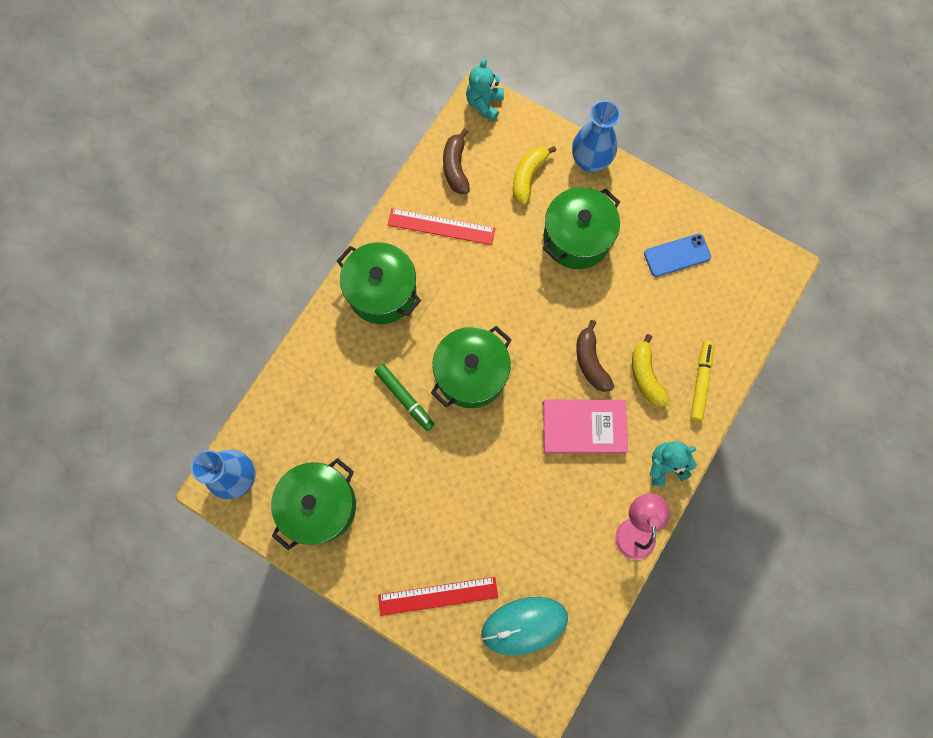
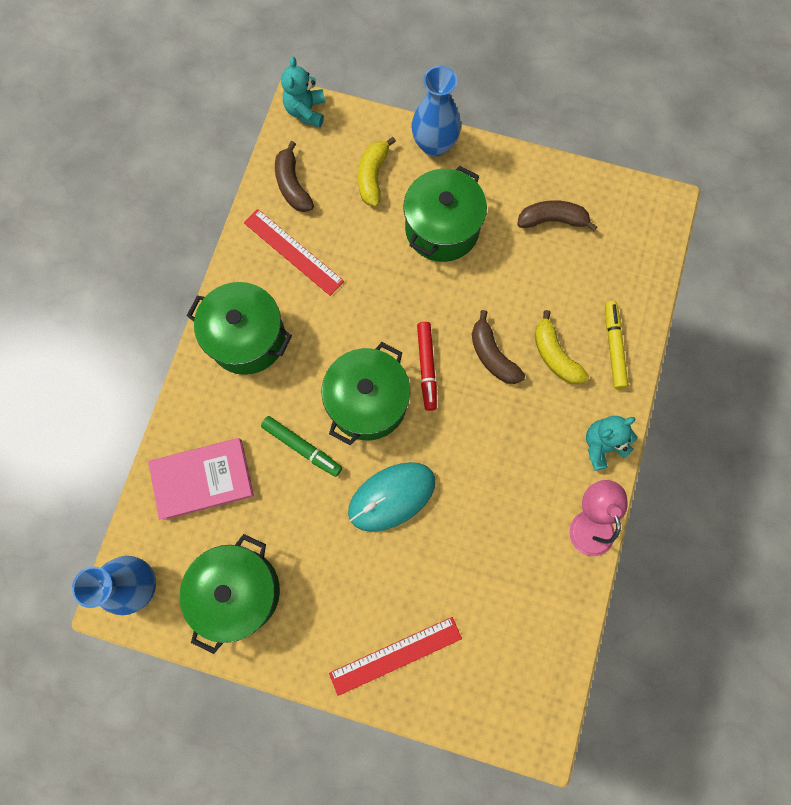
camera: 15 degrees left, 0 degrees up
(441, 226) = (293, 251): red ruler -> red ruler turned 45 degrees clockwise
(524, 625) = (499, 661): turquoise mouse -> turquoise mouse (392, 497)
(530, 357) = (426, 367): none -> red marker
(584, 427) = (504, 427): pink book -> pink book (202, 479)
(677, 255) = (552, 220): blue phone -> brown banana

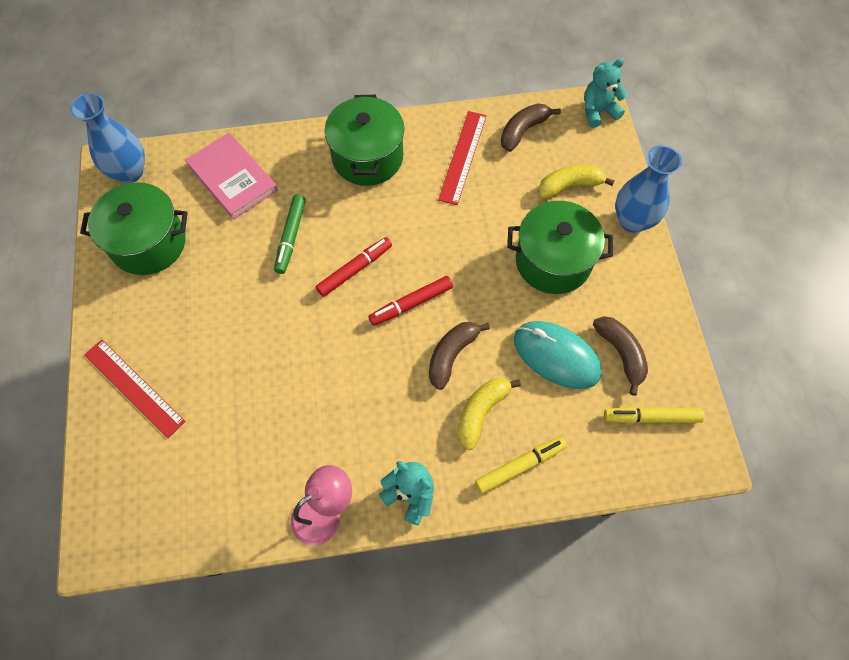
camera: 65 degrees right, 10 degrees down
(367, 402) = (355, 270): green pot -> red marker
(392, 497) = (277, 325): turquoise mouse -> turquoise mouse (556, 356)
(615, 226) = (651, 417): none -> yellow marker

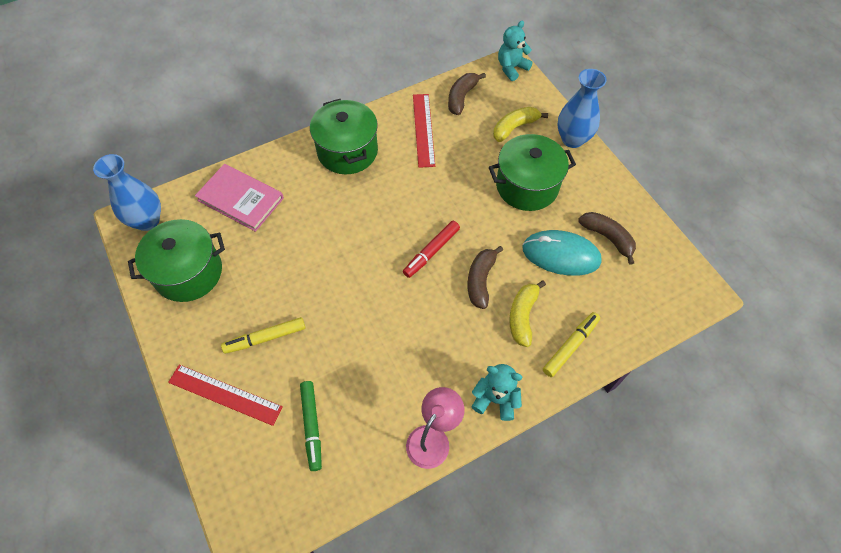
camera: 20 degrees left, 5 degrees down
(291, 237) = (310, 230): green marker -> green marker (311, 426)
(355, 270) = (374, 240): red marker -> none
(651, 417) = (650, 276): yellow marker -> yellow marker (265, 338)

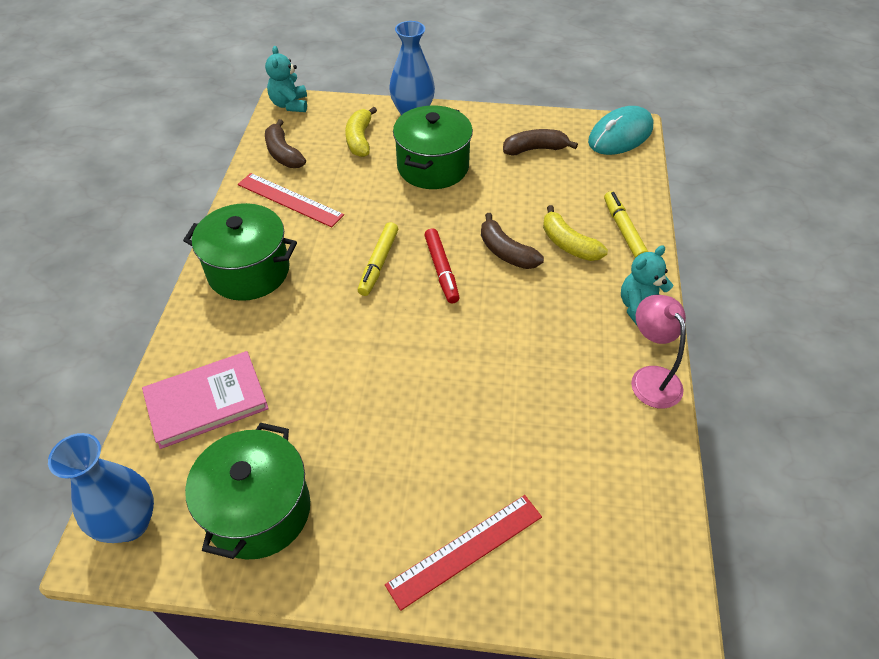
camera: 55 degrees left, 10 degrees down
(265, 338) = (422, 469): yellow marker -> yellow marker (378, 263)
(311, 426) = (568, 478): green marker -> none
(561, 255) = (526, 186): turquoise mouse -> turquoise mouse (620, 135)

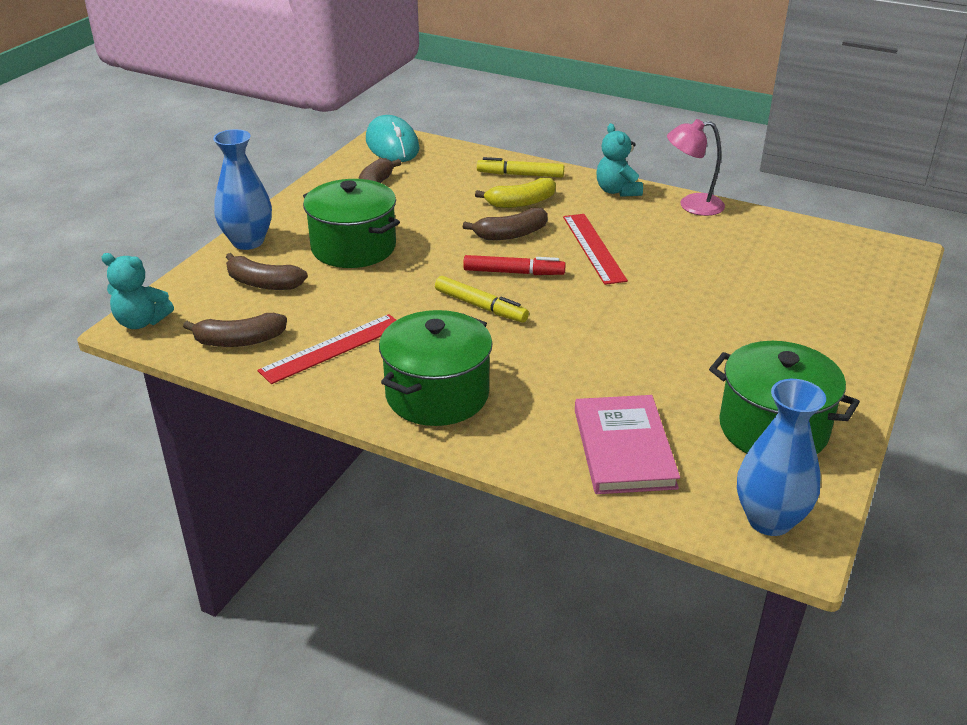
camera: 70 degrees left, 15 degrees down
(360, 139) = (263, 283): yellow banana -> brown banana
(465, 550) = (835, 323): red ruler -> red ruler (593, 248)

